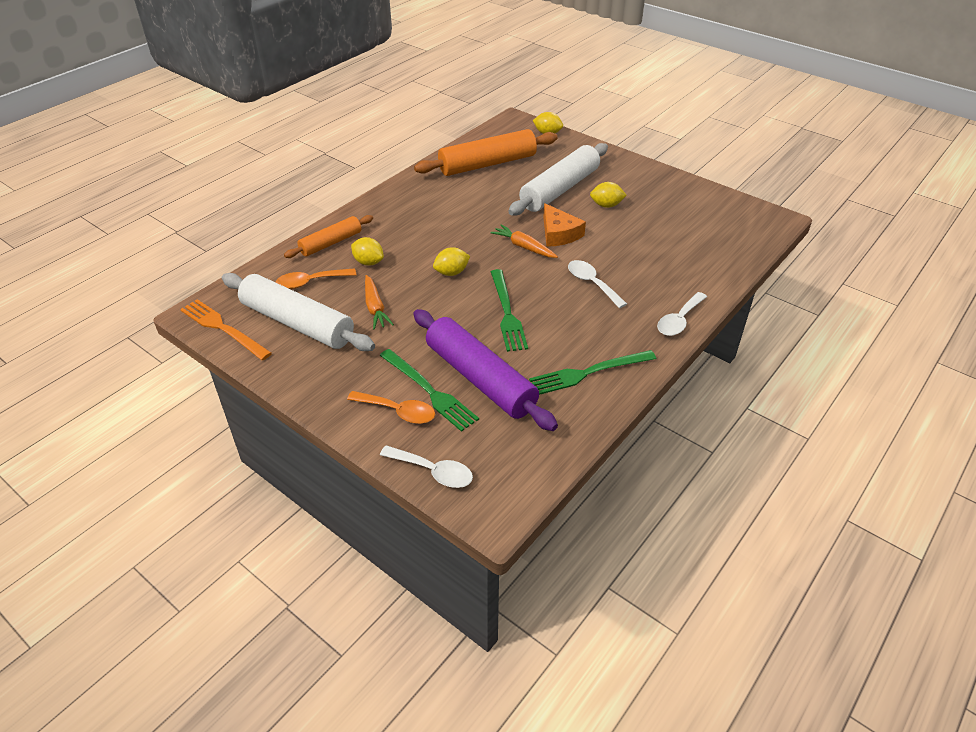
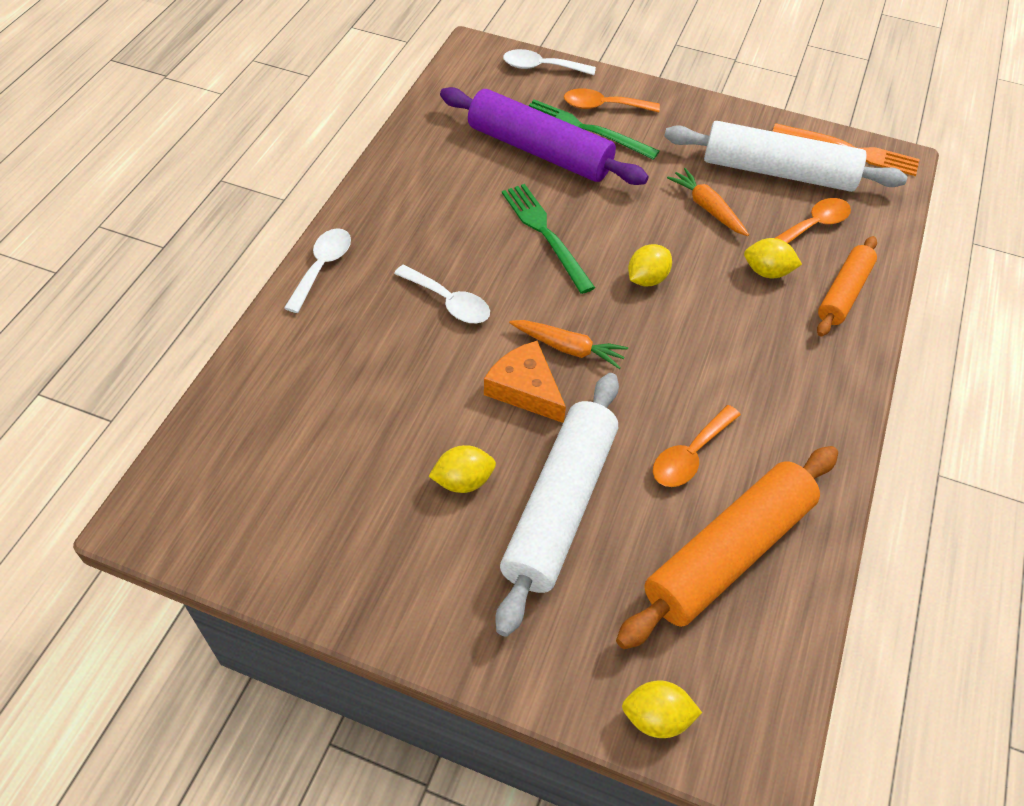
camera: 160 degrees right, 10 degrees up
(482, 195) = (690, 455): none -> orange spoon
(588, 372) = (424, 179): green fork -> none

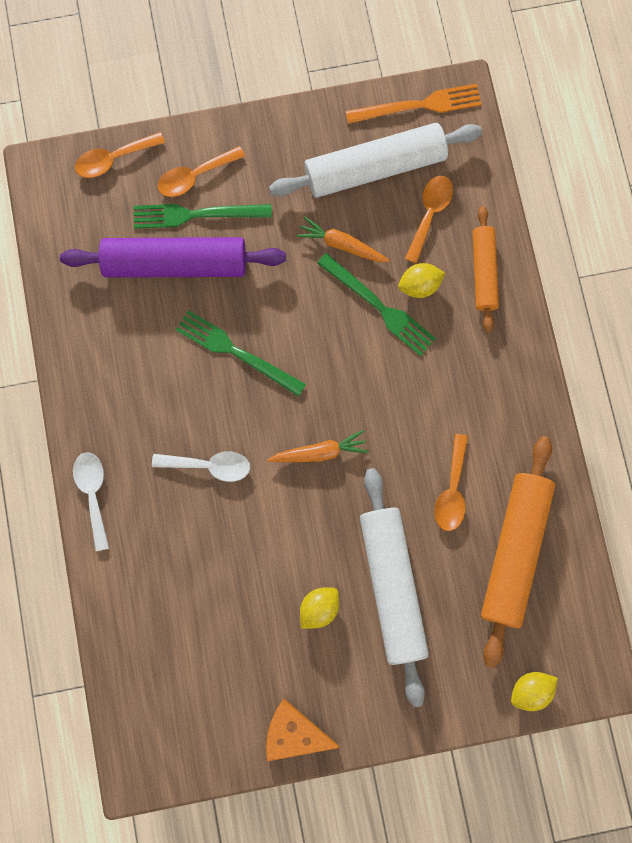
camera: 30 degrees left, 25 degrees up
(525, 389) = (312, 507): orange cheese -> orange cheese (294, 733)
(541, 67) = (113, 159): white spoon -> orange spoon
(647, 279) = (337, 349): yellow lemon -> none
(713, 268) = (379, 307): none -> green fork

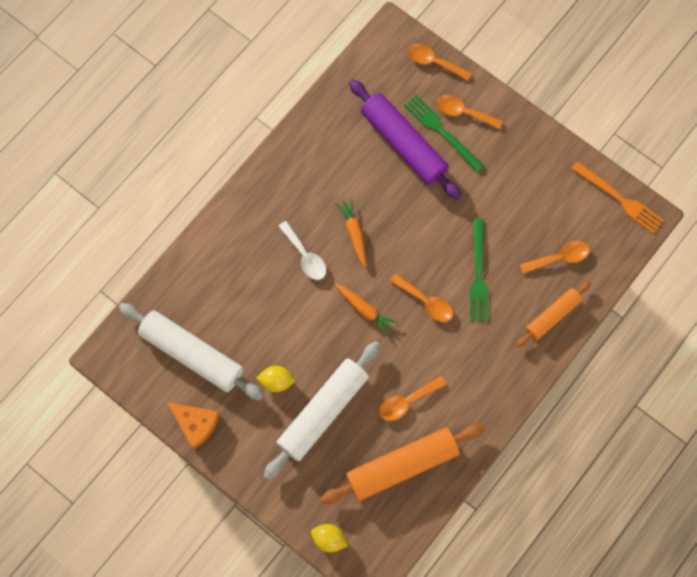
camera: 50 degrees right, 5 degrees down
(93, 494) = (237, 208): white spoon -> none
(236, 352) = (382, 217): green fork -> none
(294, 733) = (195, 424): orange cheese -> orange cheese turned 150 degrees clockwise
(341, 245) = (496, 224): orange carrot -> orange carrot (354, 233)
(364, 383) = (426, 302): none -> orange spoon
(375, 168) = (558, 205): white rolling pin -> white rolling pin (192, 354)
(419, 285) = (511, 286): yellow lemon -> none

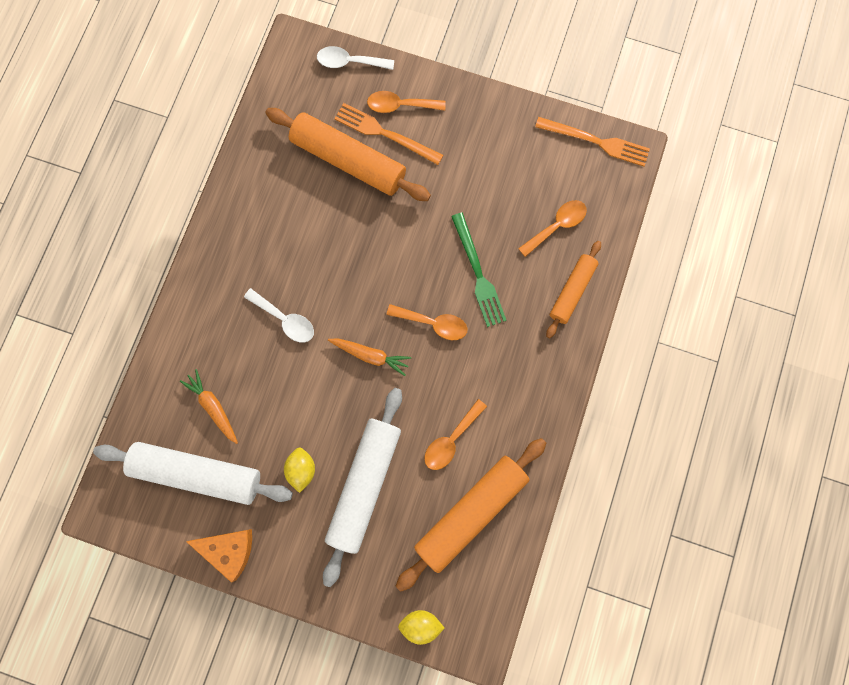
camera: 20 degrees left, 5 degrees up
(276, 381) = (301, 469): yellow lemon -> yellow lemon turned 75 degrees counterclockwise
(354, 233) = (329, 276): orange carrot -> orange carrot (213, 407)
(403, 143) = (349, 160): purple rolling pin -> orange rolling pin
(433, 62) = (349, 62): orange spoon -> white spoon
(442, 131) = (385, 133): green fork -> orange fork

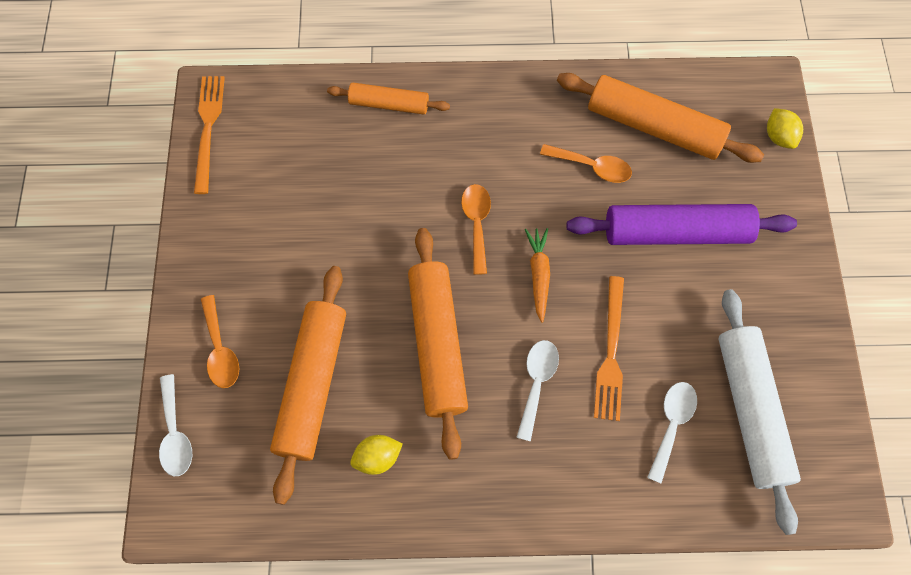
camera: 110 degrees left, 10 degrees down
(213, 407) = (671, 424): orange carrot -> white spoon
(229, 550) = (810, 343): orange cheese -> none
(301, 469) = (692, 300): yellow lemon -> yellow lemon (377, 457)
(344, 258) = (438, 344): none -> orange rolling pin
(364, 484) = (676, 233): white rolling pin -> purple rolling pin
(385, 133) = (263, 354): orange fork -> orange fork (610, 353)
(478, 273) = (403, 198): green fork -> none
(557, 226) = (320, 138): orange spoon -> none

